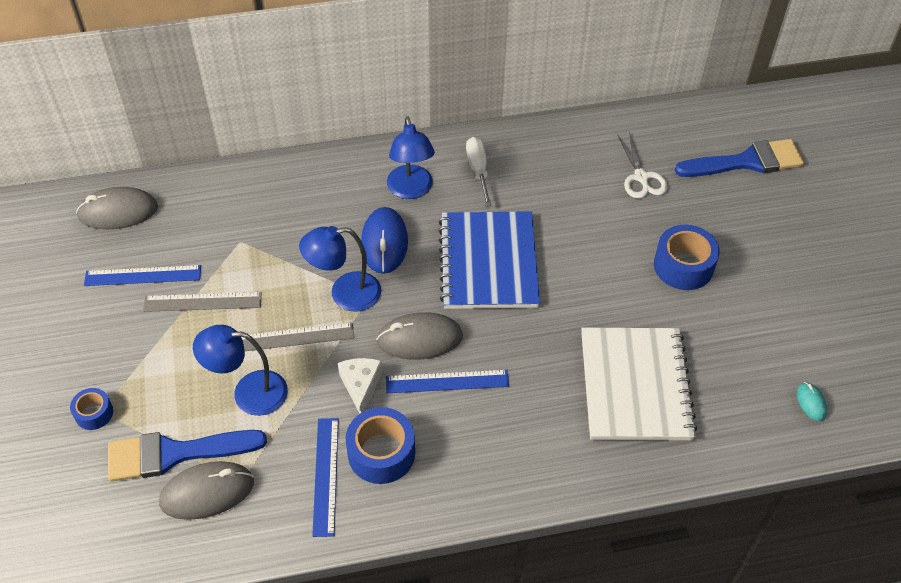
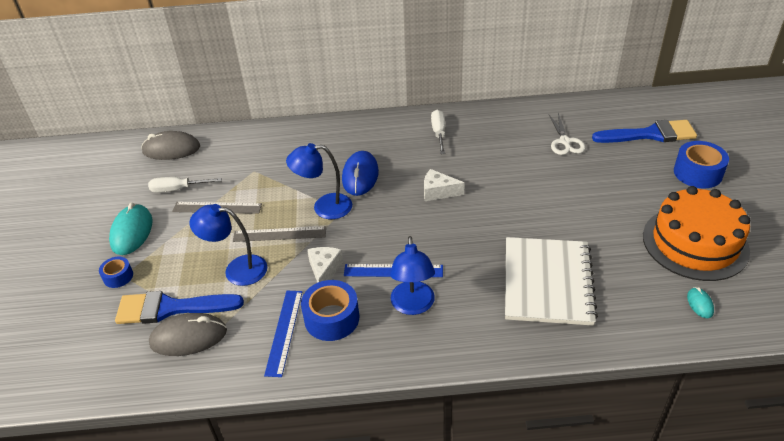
camera: 10 degrees right, 10 degrees down
(95, 346) = (132, 232): none -> turquoise mouse
(143, 276) = (178, 189): blue ruler -> white screwdriver
(411, 190) = (386, 143): blue lamp -> blue lamp (413, 306)
(420, 339) = (376, 240): grey mouse -> none
(488, 262) = (438, 192): blue notebook -> white cheese
(683, 266) = (594, 201): blue tape -> blue tape (697, 173)
(804, 320) = (695, 243): none -> orange cake

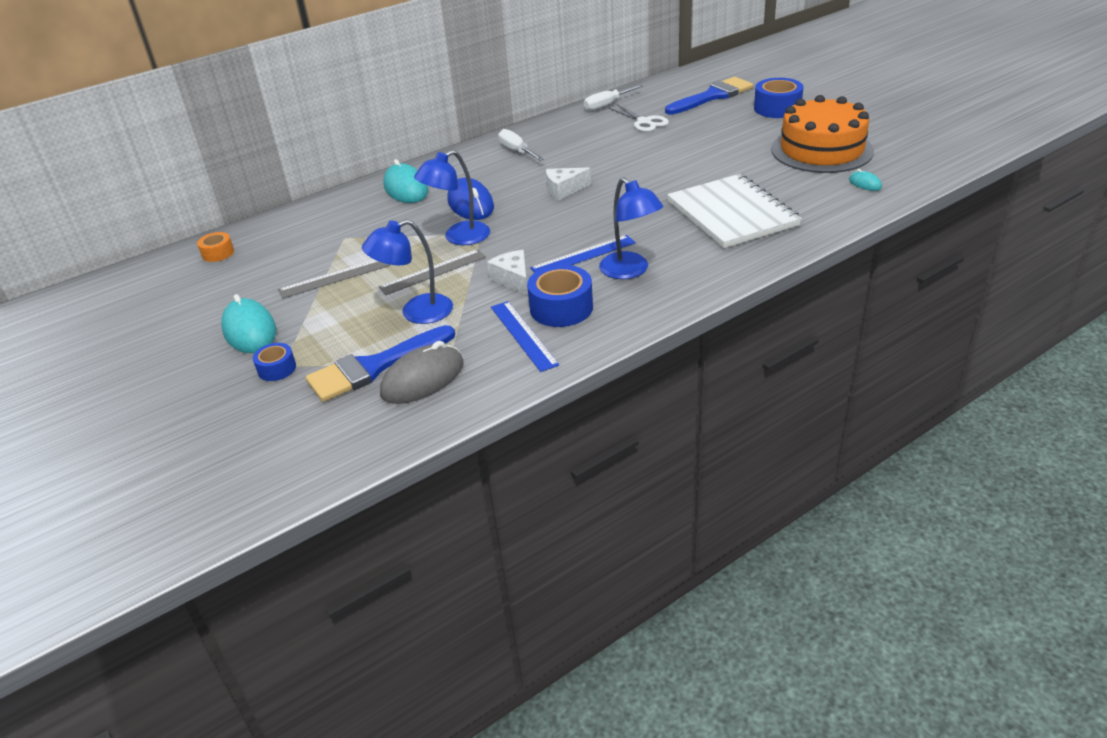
camera: 30 degrees left, 5 degrees down
(171, 149) = (218, 253): grey mouse -> orange tape
(178, 189) = (267, 280): white screwdriver -> white screwdriver (607, 105)
(331, 139) = (406, 188): none -> turquoise mouse

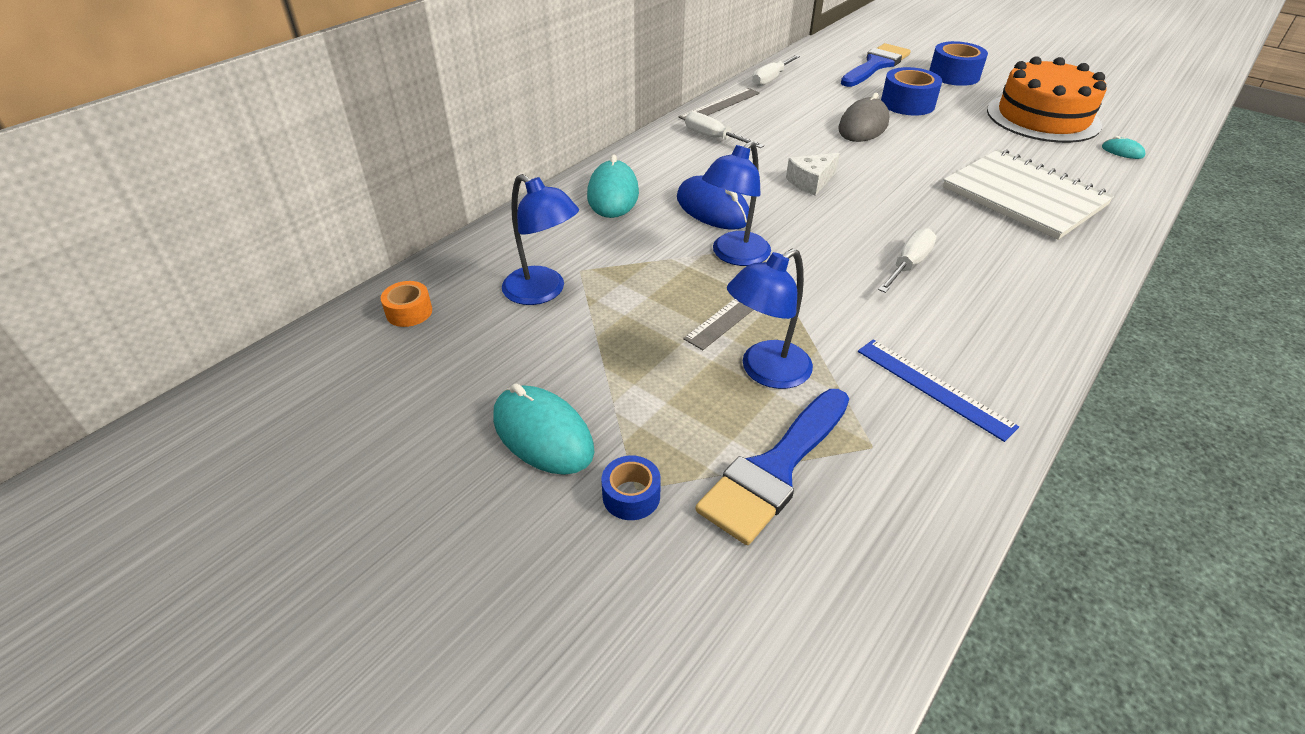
camera: 20 degrees left, 5 degrees up
(335, 278) = (611, 331): grey ruler -> grey ruler (720, 105)
(406, 188) = (613, 195): turquoise mouse -> turquoise mouse turned 45 degrees clockwise
(423, 379) = (859, 479): grey mouse -> grey mouse (863, 126)
(513, 279) = (851, 307): white cheese -> none
(561, 308) = (946, 341): blue tape -> blue tape (907, 103)
(583, 255) = (908, 265): blue ruler -> white screwdriver
(630, 271) = (981, 280): blue lamp -> blue lamp (543, 292)
(644, 122) = (829, 96): white scissors -> none

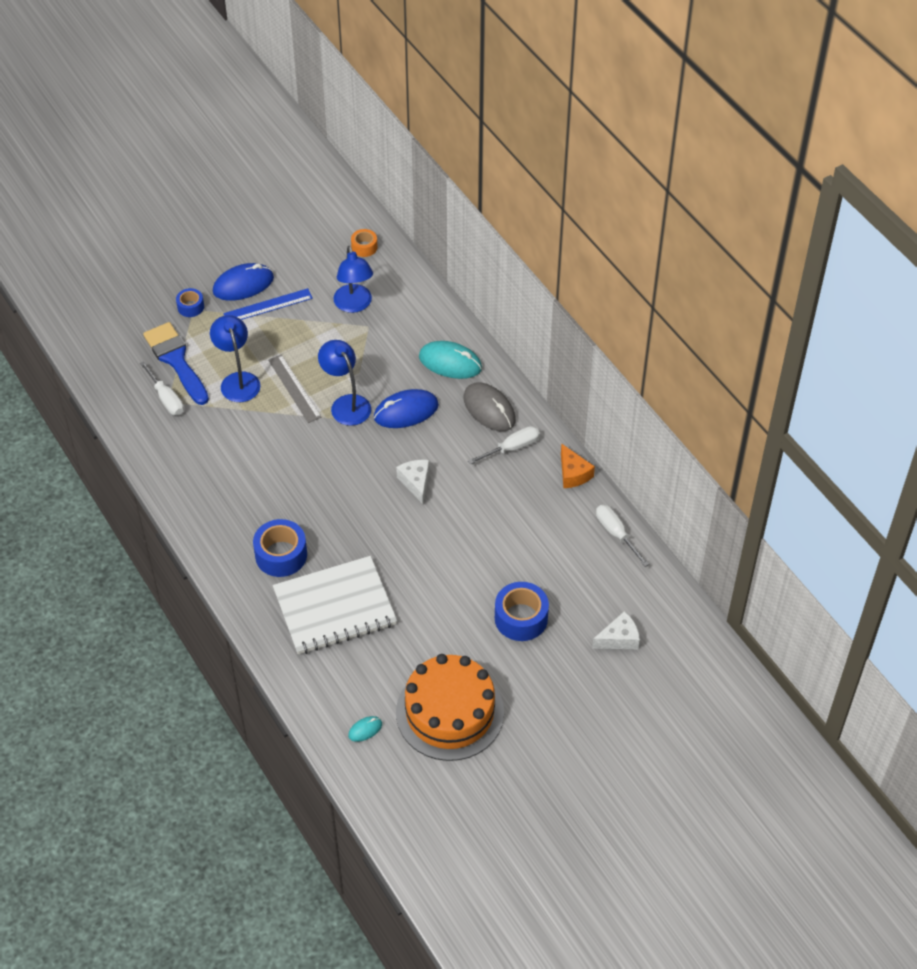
camera: 110 degrees right, 10 degrees up
(543, 292) = (354, 305): blue lamp -> blue lamp turned 75 degrees counterclockwise
(543, 434) = (243, 285): turquoise mouse -> blue mouse
(720, 105) = (573, 474): grey ruler -> orange cheese
(863, 126) = (490, 560): grey mouse -> grey mouse (489, 409)
(875, 65) = (619, 639): blue brush -> white cheese
(908, 265) = (292, 489): white screwdriver -> white screwdriver (166, 398)
(933, 388) = (188, 445): blue ruler -> blue ruler (268, 306)
(954, 75) = (569, 696): blue tape -> blue tape (281, 555)

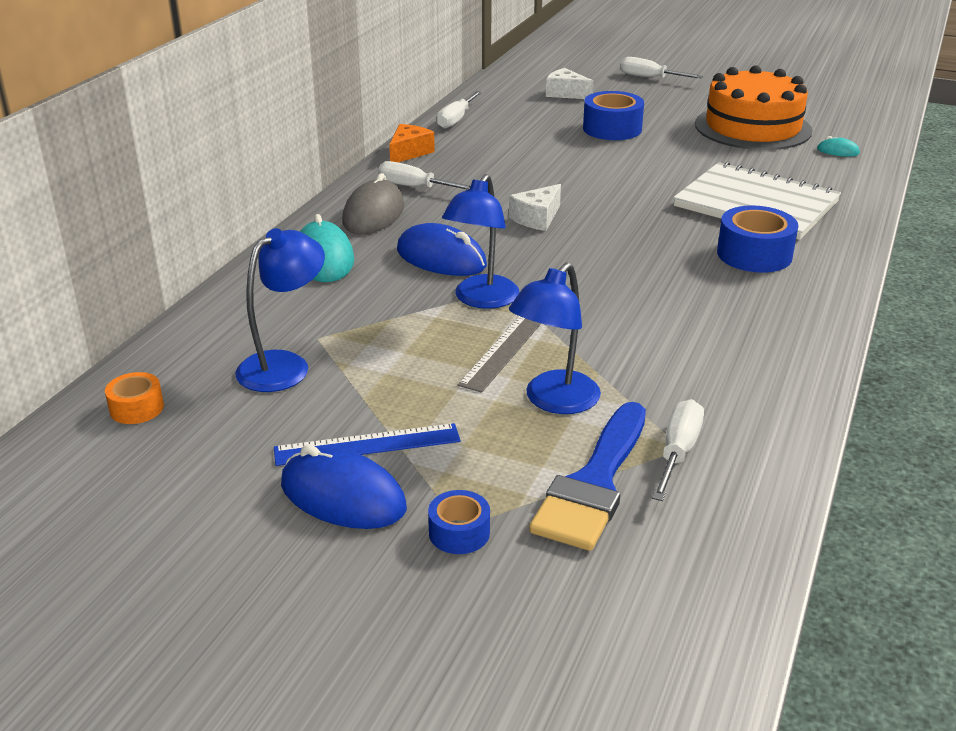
camera: 125 degrees left, 20 degrees down
(268, 306) = (367, 445): blue ruler -> blue ruler turned 45 degrees counterclockwise
(611, 727) = (650, 78): none -> white screwdriver

